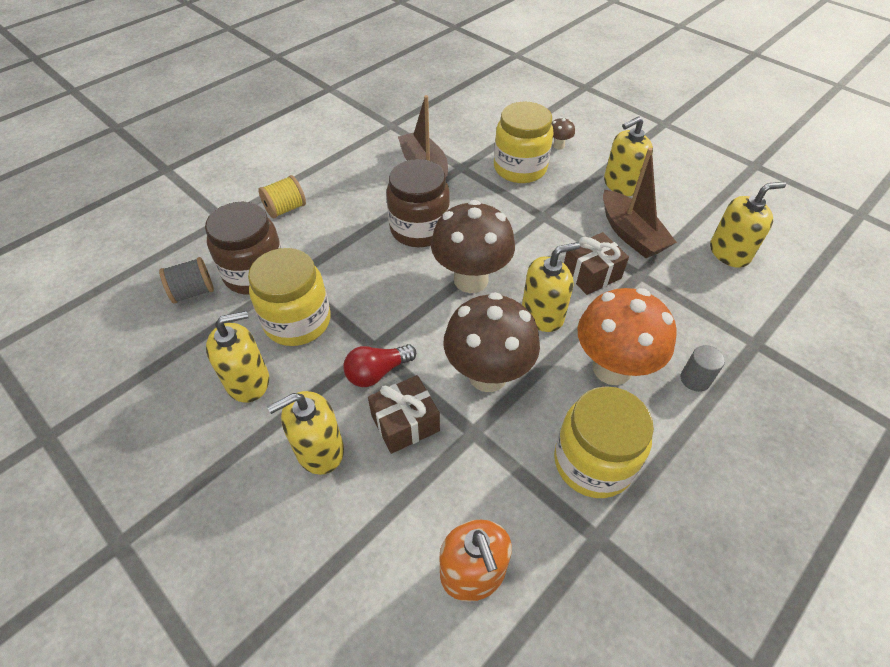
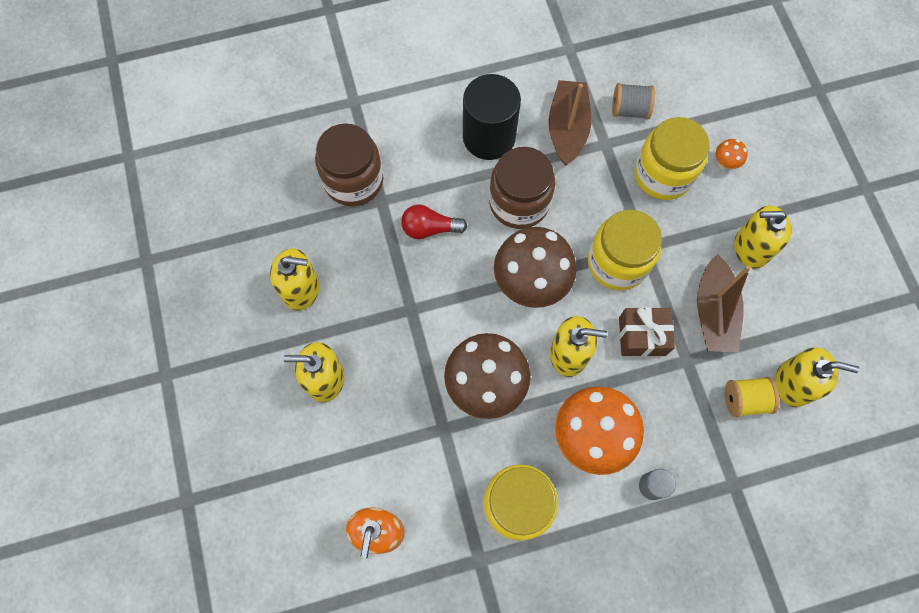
camera: 30 degrees right, 20 degrees up
(193, 292) = (296, 175): grey spool -> grey spool (629, 110)
(285, 209) = (413, 116): yellow spool -> yellow spool (745, 400)
(297, 321) = (364, 251): yellow jar -> yellow jar (617, 262)
(363, 197) = (489, 137): none -> black cylinder
(377, 372) = (401, 335): red light bulb -> red light bulb (430, 228)
(405, 423) = (397, 392): brown gift -> none
(558, 146) = (724, 163): brown mushroom -> orange mushroom

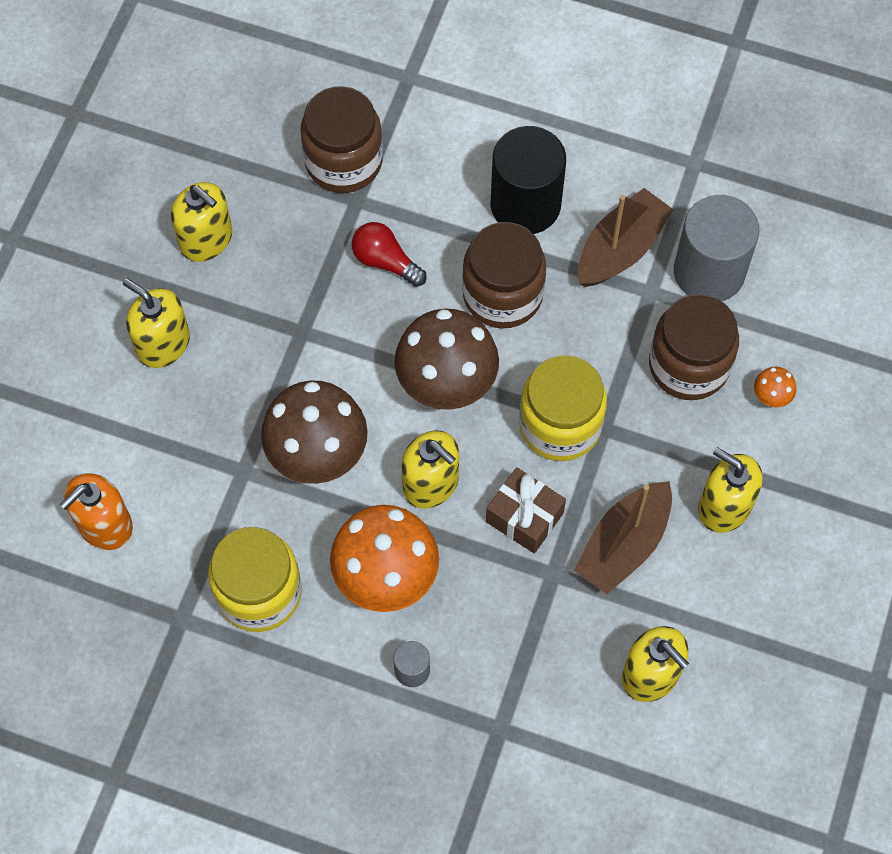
camera: 35 degrees right, 5 degrees down
(629, 110) = (709, 272): grey spool -> grey cylinder
(663, 174) = (688, 365): yellow jar -> brown jar
(745, 400) = (583, 655): yellow spool -> none

